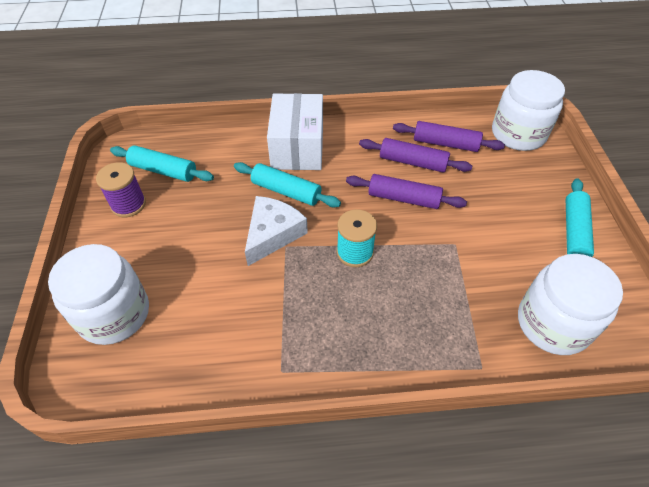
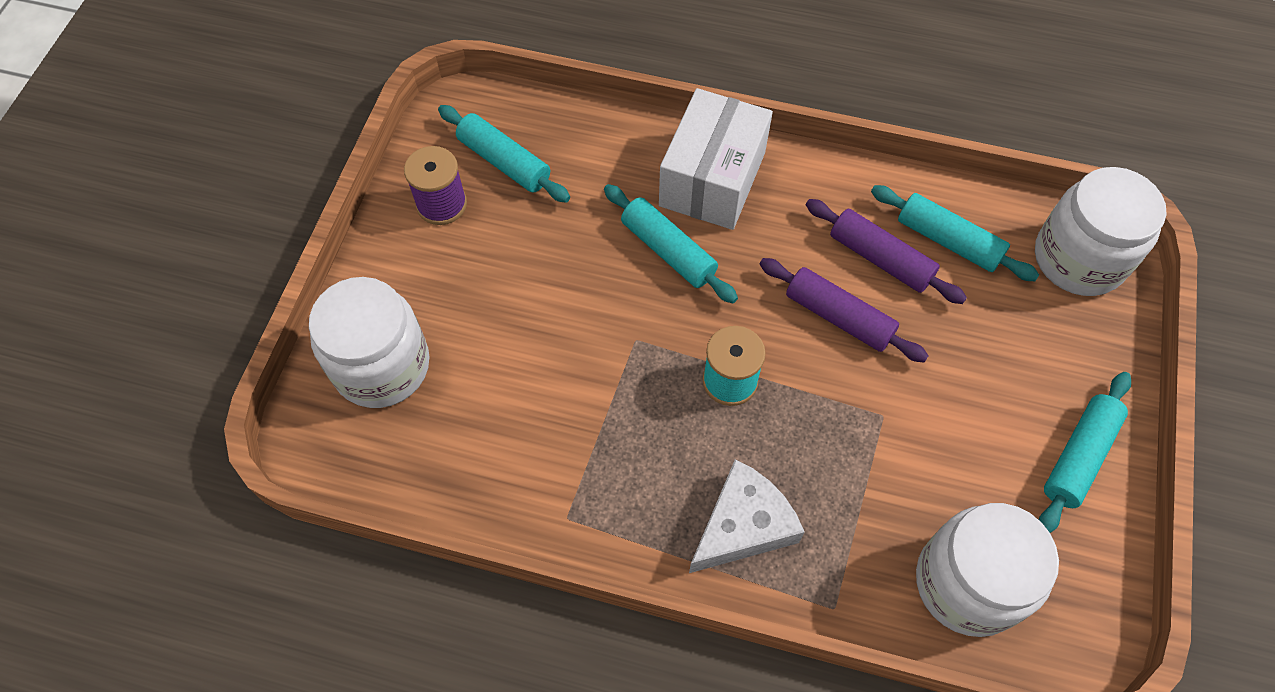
camera: 20 degrees right, 10 degrees up
(272, 234) = (624, 314): white cheese -> white cheese (743, 525)
(445, 144) = (948, 241): purple rolling pin -> turquoise rolling pin

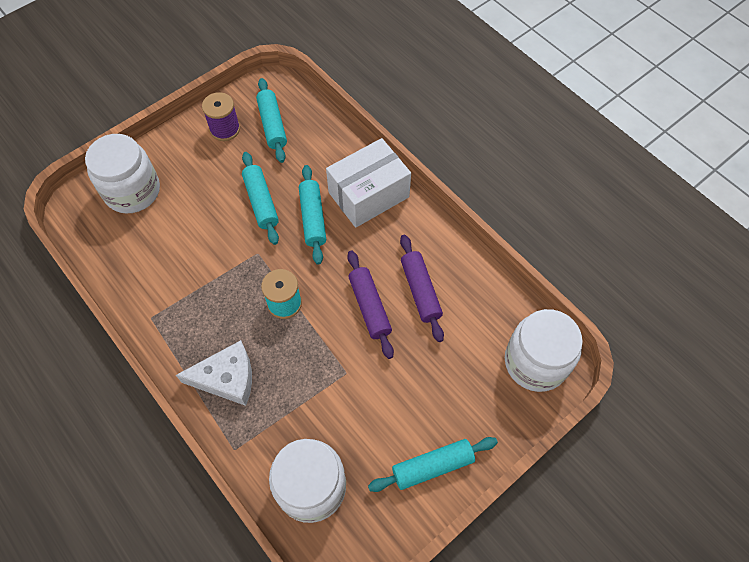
camera: 35 degrees right, 0 degrees up
(948, 241) = (467, 305): turquoise rolling pin -> turquoise rolling pin (261, 202)

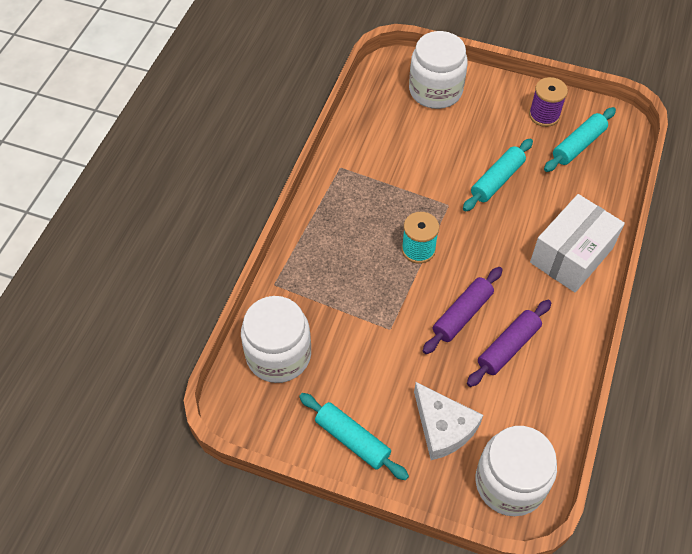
camera: 60 degrees right, 5 degrees down
(227, 378) = (327, 246): white cheese -> white cheese (443, 427)
(312, 218) = (512, 226): turquoise rolling pin -> none
(368, 195) = (571, 255): white box -> white box turned 75 degrees counterclockwise

